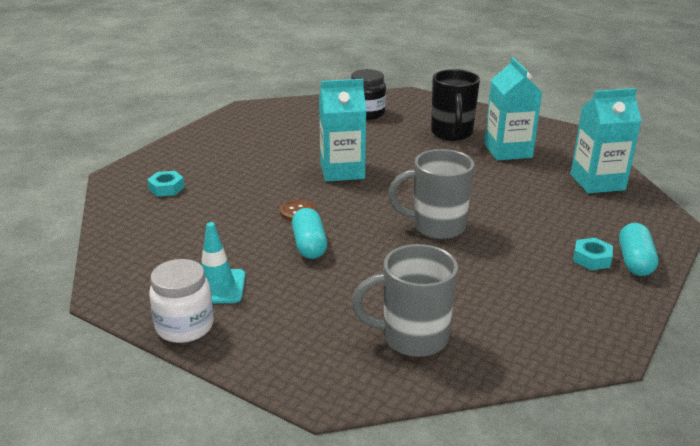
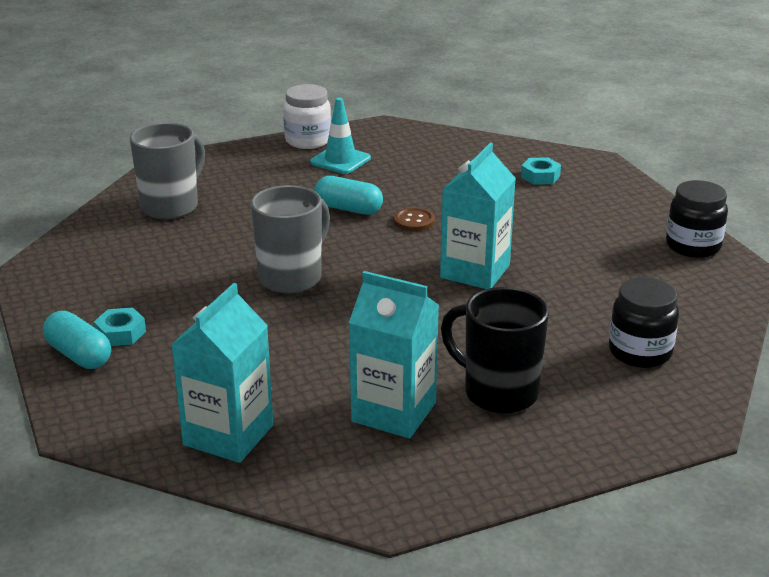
camera: 125 degrees right, 0 degrees up
(230, 122) = (693, 246): none -> black jar

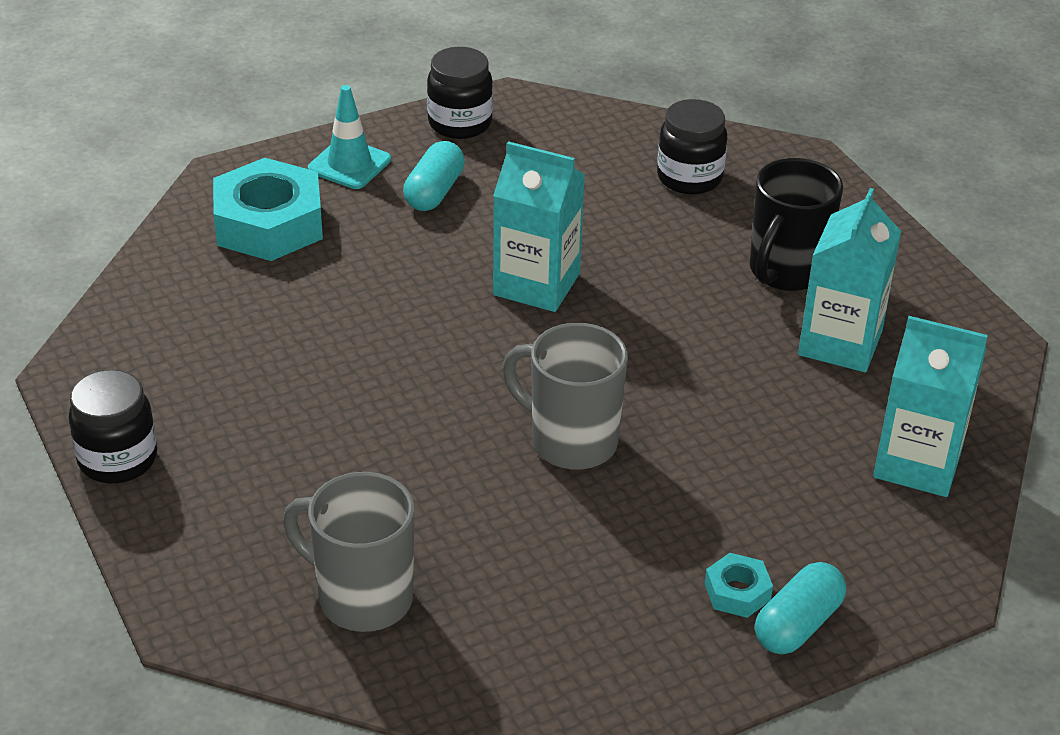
camera: 95 degrees left, 10 degrees up
(308, 141) = (117, 459): white jar -> black jar
(340, 160) = (200, 417): turquoise traffic cone -> turquoise traffic cone (349, 164)
(348, 209) = (368, 400): turquoise capsule -> turquoise capsule (434, 192)
(414, 221) = (404, 336): brown button -> none
(540, 176) = (269, 224): turquoise nut -> turquoise nut, size x2.17

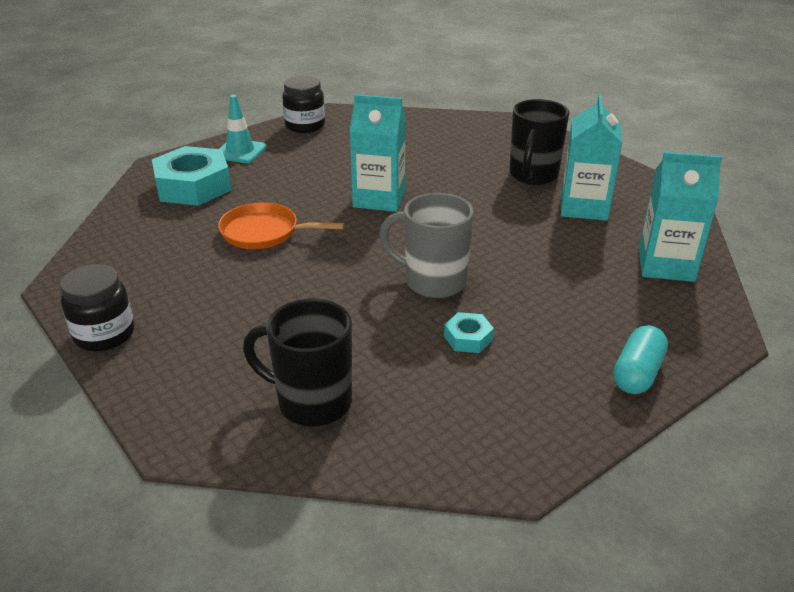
camera: 10 degrees left, 5 degrees down
(355, 322) = (264, 232): none -> orange pan
(362, 598) = (312, 402): grey mug -> black mug
(434, 192) = (298, 159): turquoise capsule -> none
(689, 178) = (454, 137): black jar -> none
(737, 592) = (585, 358): turquoise nut -> turquoise nut (468, 338)

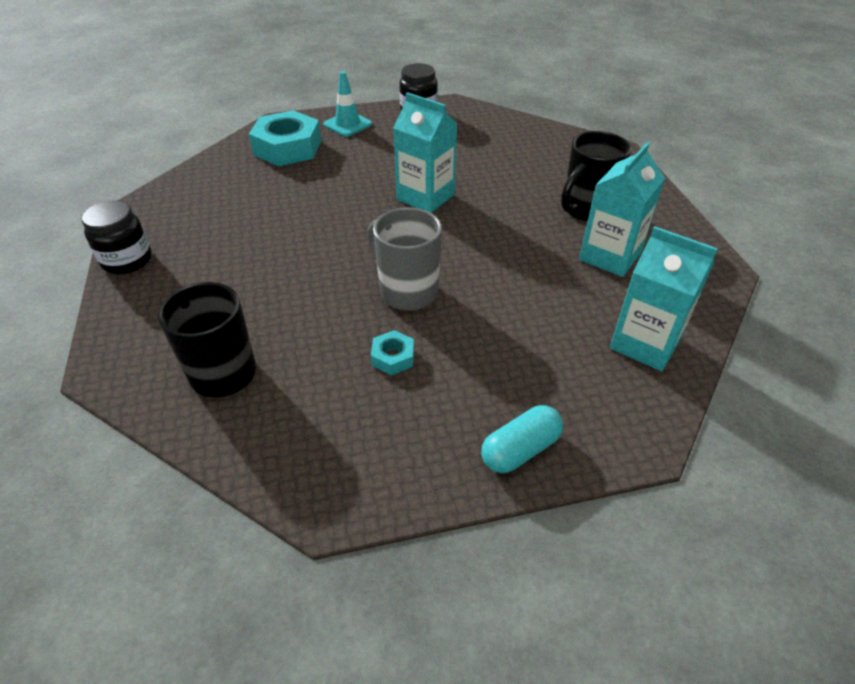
camera: 25 degrees right, 10 degrees up
(264, 232) = (307, 204): orange pan -> none

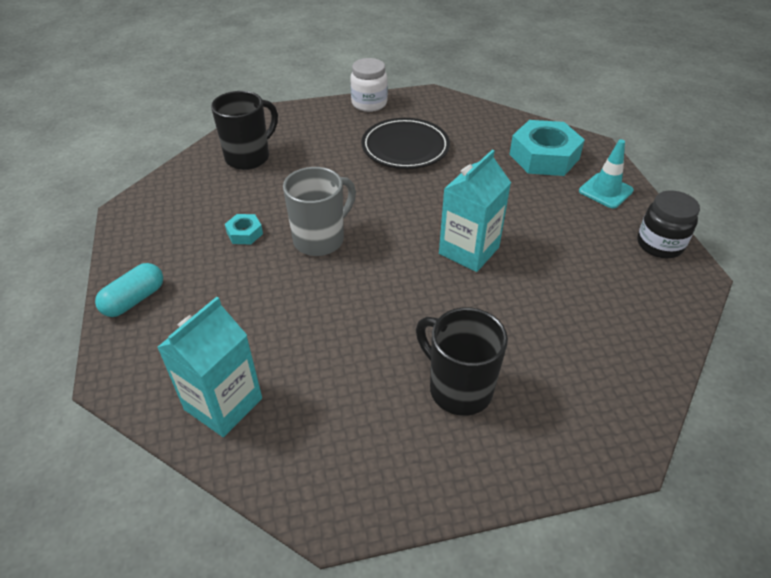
camera: 90 degrees right, 0 degrees up
(127, 260) = (369, 103): black jar -> white jar
(243, 231) = (405, 147): none -> black plate
(520, 449) = (134, 300): turquoise capsule -> turquoise capsule turned 75 degrees clockwise
(610, 256) = (365, 398): turquoise carton -> none

